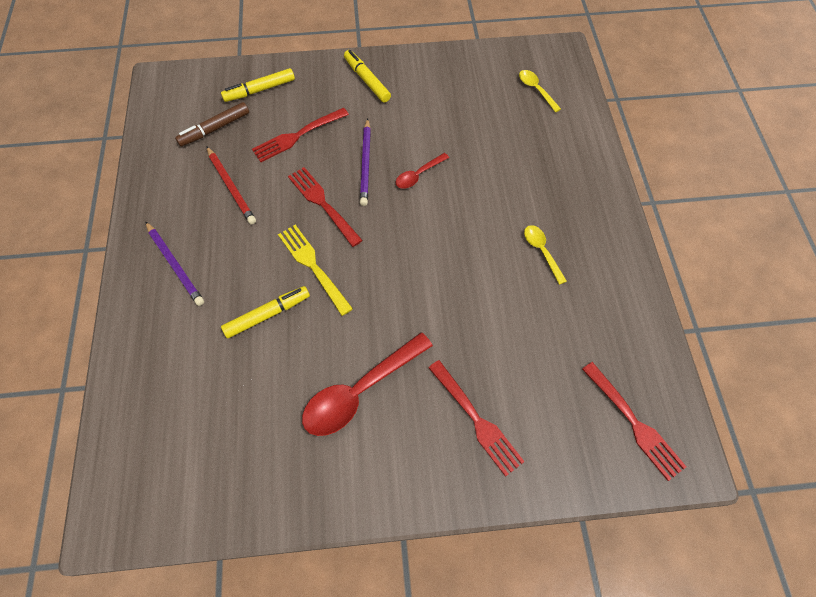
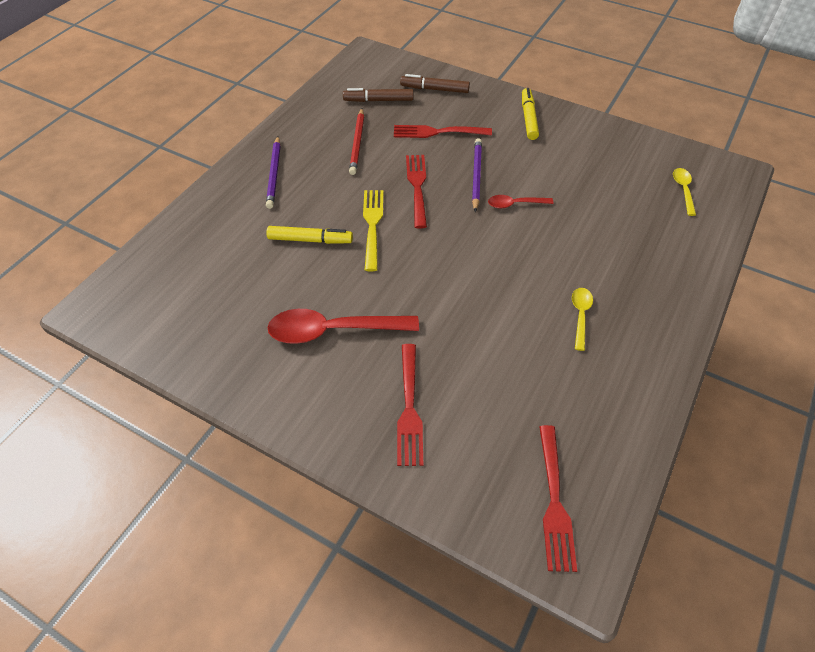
camera: 35 degrees right, 10 degrees down
(259, 90) = (434, 89): yellow marker -> brown marker
(365, 164) = (476, 176): purple pencil -> purple pencil turned 150 degrees clockwise

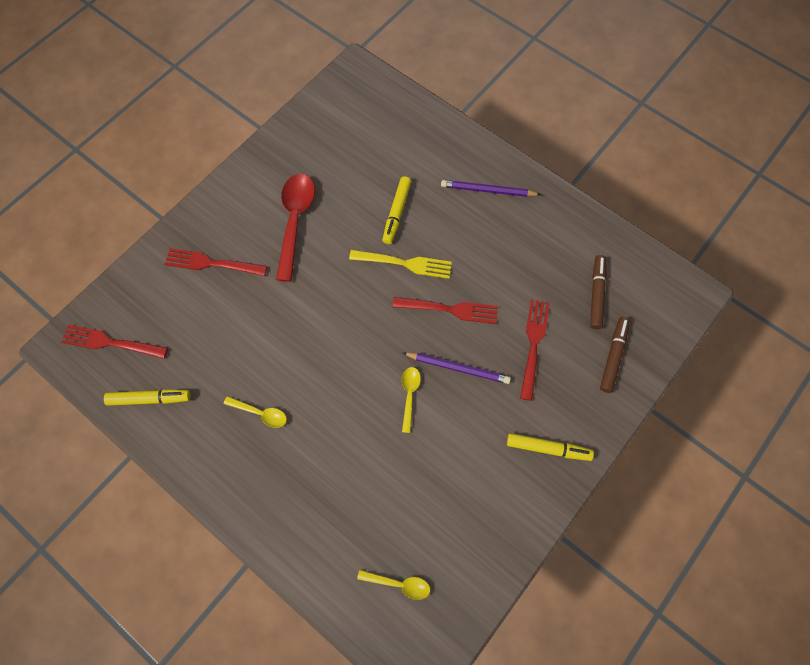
camera: 100 degrees right, 15 degrees up
(357, 143) = (524, 265): red pencil -> none
(515, 204) = (409, 395): red spoon -> yellow spoon
(609, 430) = (149, 399): none -> yellow marker

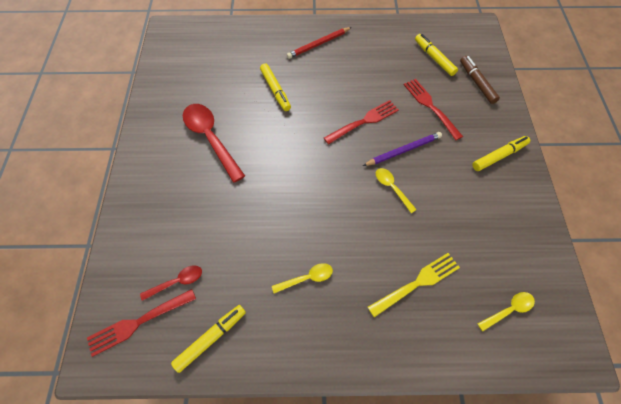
camera: 40 degrees left, 5 degrees down
(162, 333) = (177, 282): none -> red spoon
(212, 263) = (173, 206): red fork -> none
(404, 263) = (309, 115): yellow fork -> yellow fork (416, 283)
(488, 190) = (318, 44): purple pencil -> red pencil
(596, 294) = (434, 58): brown marker -> yellow marker

